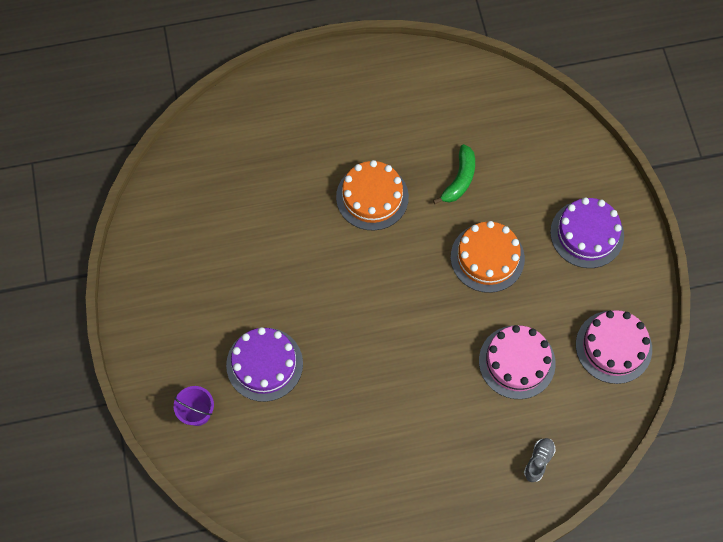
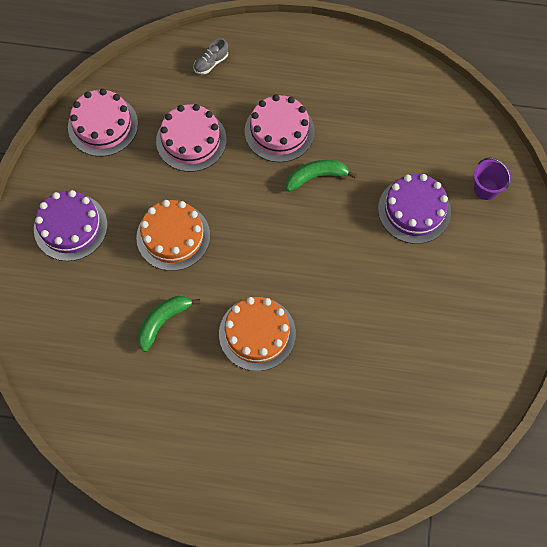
camera: 160 degrees left, 0 degrees up
(374, 366) = (316, 177): none -> green banana
(431, 404) = (279, 131): none -> pink cake

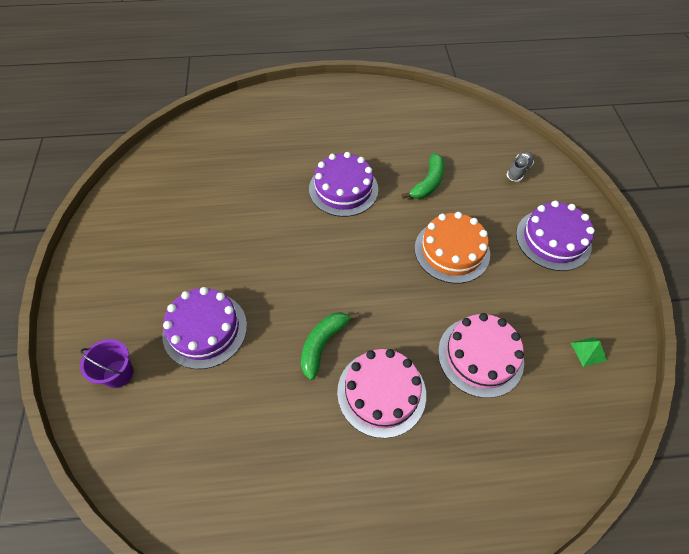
camera: 165 degrees right, 10 degrees down
(103, 125) = (588, 351): pink cake -> green pyramid
(211, 63) = (505, 476): grey shoe -> grey shoe (518, 171)
(257, 333) = (343, 189): orange cake -> purple cake
(316, 177) = (323, 344): green banana -> green banana turned 150 degrees clockwise

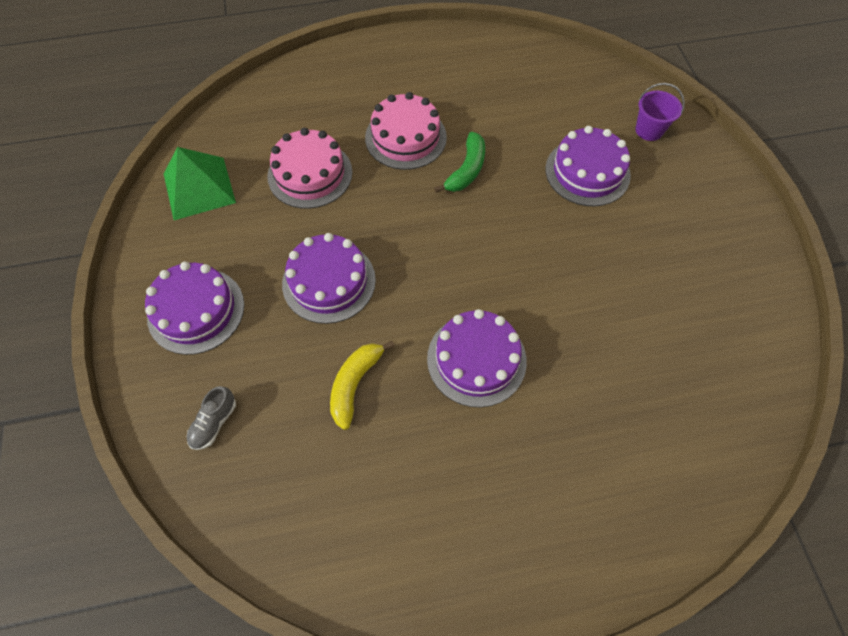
camera: 175 degrees right, 5 degrees up
(428, 183) = (355, 384): green banana -> yellow banana
(452, 251) = (329, 281): orange cake -> purple cake
(588, 351) = (199, 188): green pyramid -> green pyramid, size x2.29

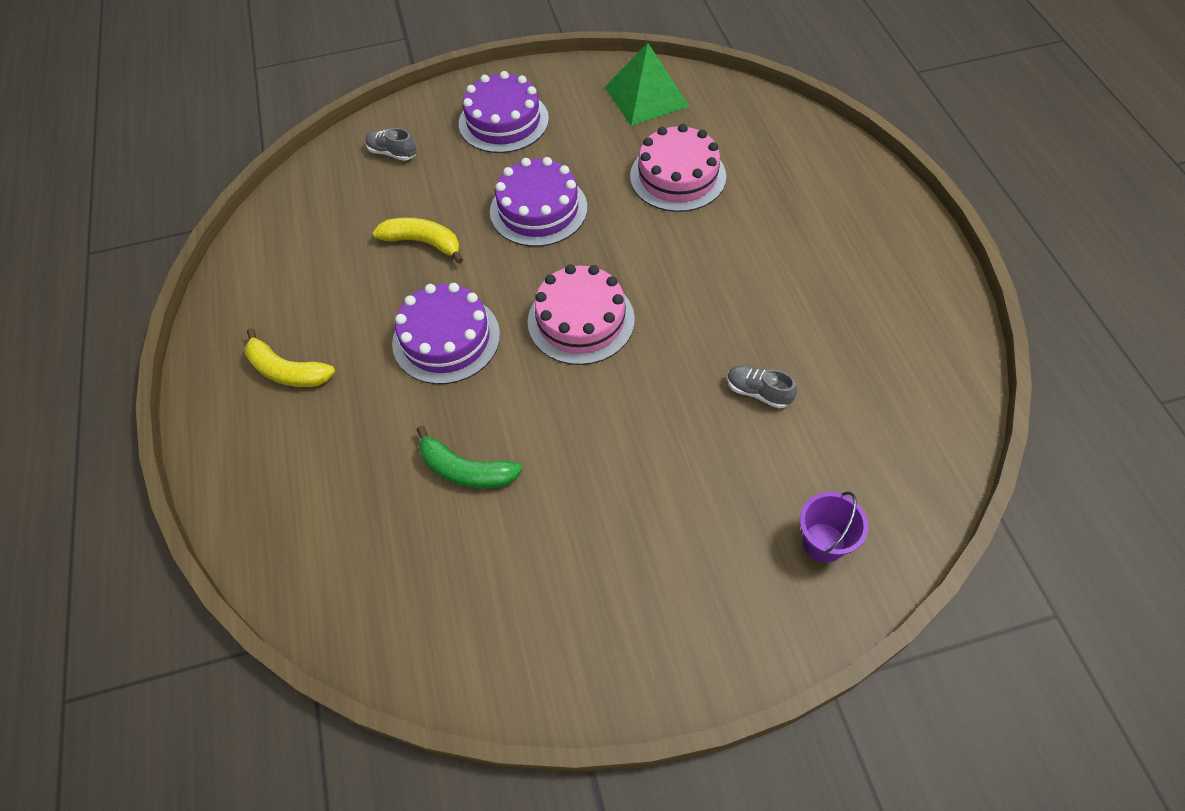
camera: 90 degrees right, 5 degrees down
(405, 137) = (749, 254): pink cake -> pink cake (581, 320)
(466, 170) = (707, 318): green banana -> green banana (466, 470)
(509, 509) = (287, 371): none -> yellow banana
(535, 148) = (758, 392): none -> grey shoe
(587, 172) = (726, 454): purple cake -> none

